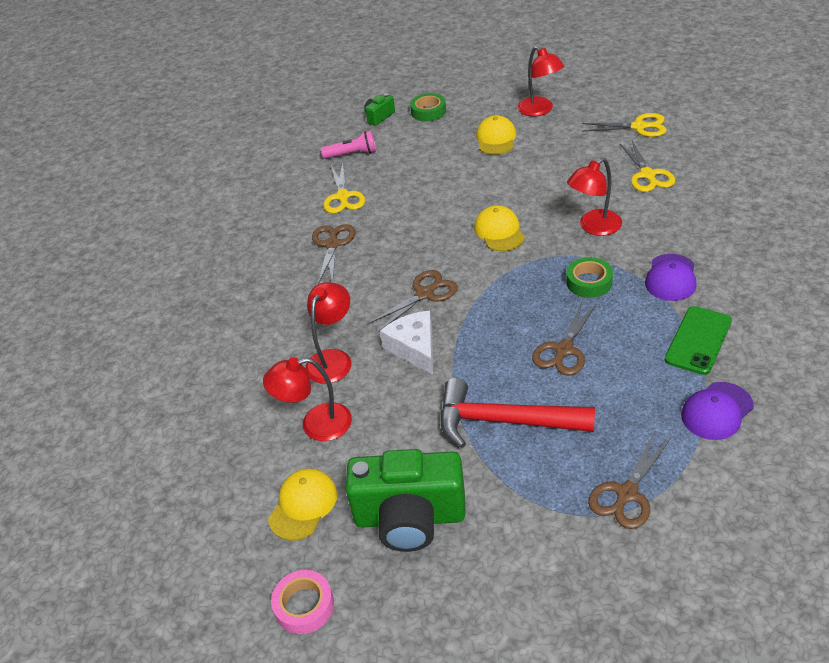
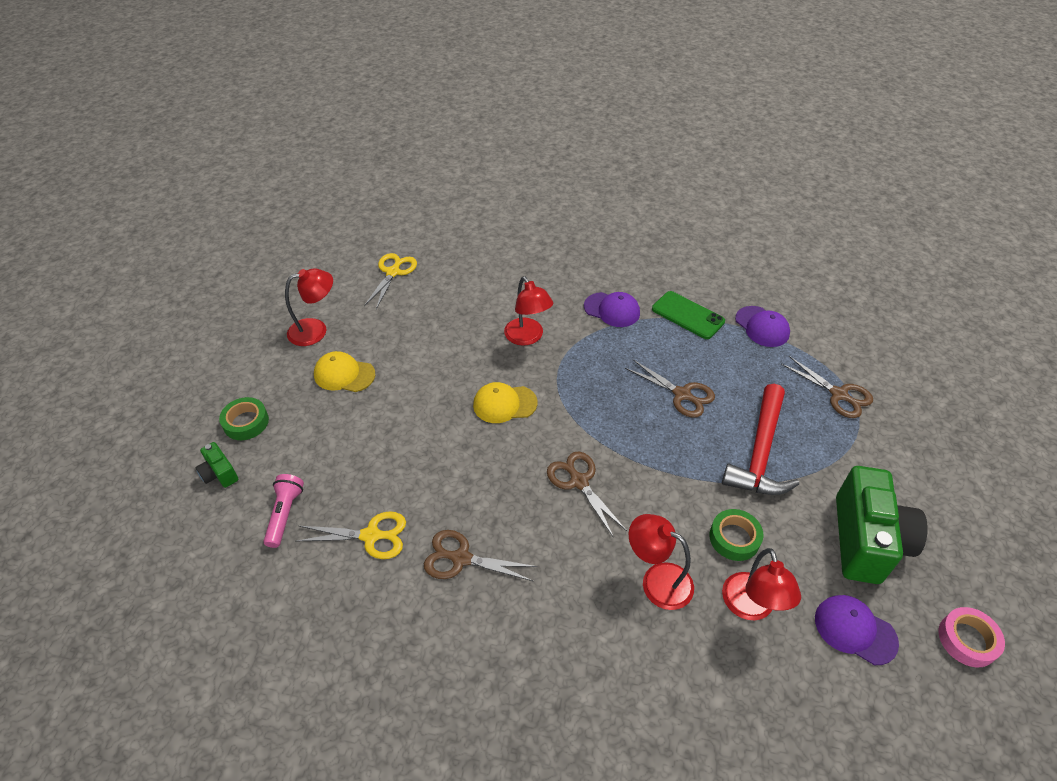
camera: 85 degrees left, 5 degrees up
(303, 505) = (855, 630): yellow cap -> purple cap
(414, 348) = (656, 503): white cheese -> none
(589, 282) = (601, 359): green tape -> green tape (734, 538)
(647, 175) = (469, 286): yellow scissors -> none

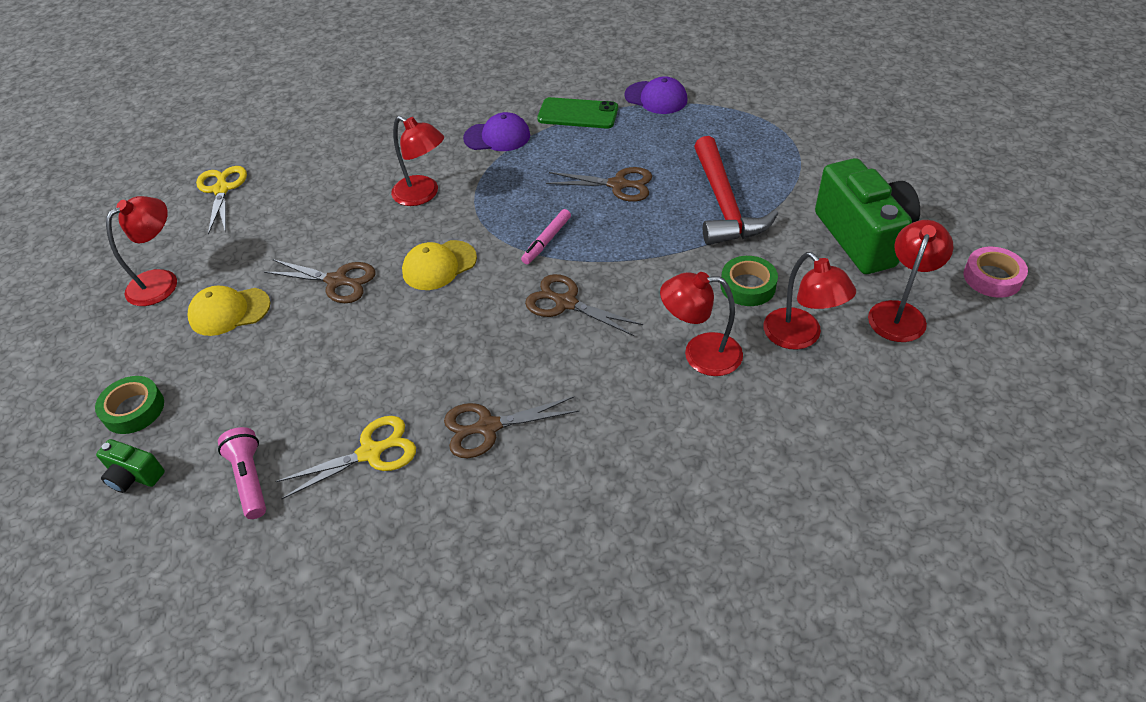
camera: 25 degrees left, 0 degrees up
(596, 420) = (547, 241): none -> pink marker
(838, 394) = (762, 128): brown scissors -> brown scissors (336, 281)
(855, 630) = (900, 313): purple cap -> red lamp

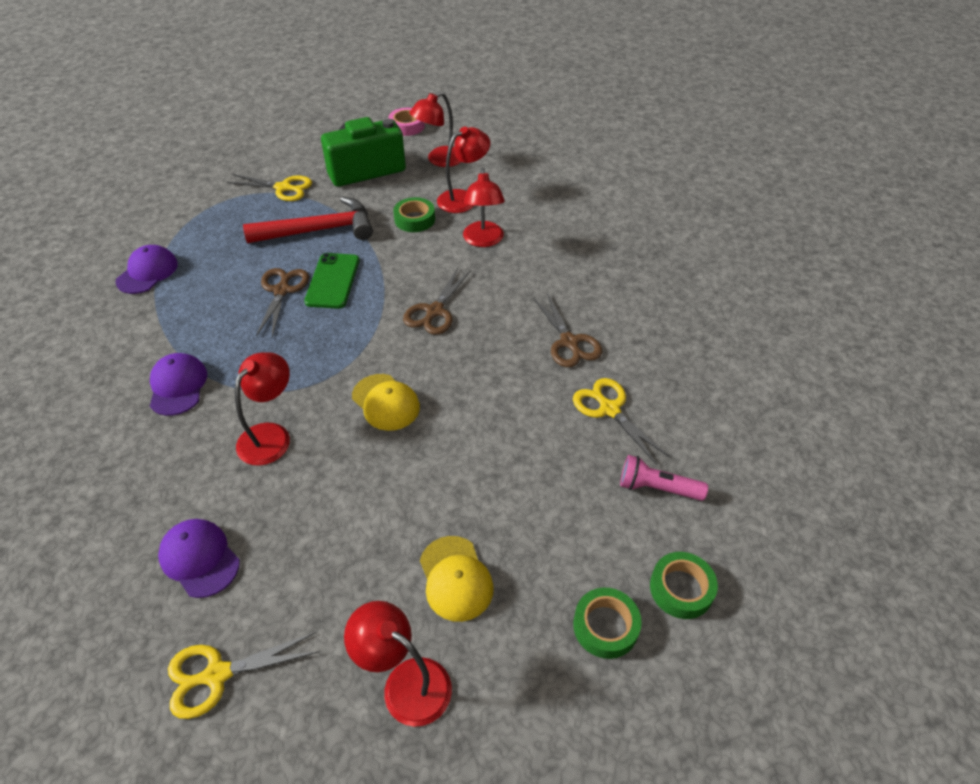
camera: 100 degrees left, 0 degrees up
(134, 476) = (681, 589): green camera -> green tape
(250, 479) = (657, 488): pink flashlight -> pink flashlight turned 45 degrees clockwise
(316, 170) = (199, 558): none -> purple cap
(336, 281) = (407, 484): brown scissors -> none
(547, 241) = (356, 330): pink marker -> none
(578, 114) = (155, 326): green phone -> green phone (332, 281)
(810, 170) = (283, 188): none -> yellow scissors
(900, 313) = (439, 160): red lamp -> red lamp turned 60 degrees counterclockwise

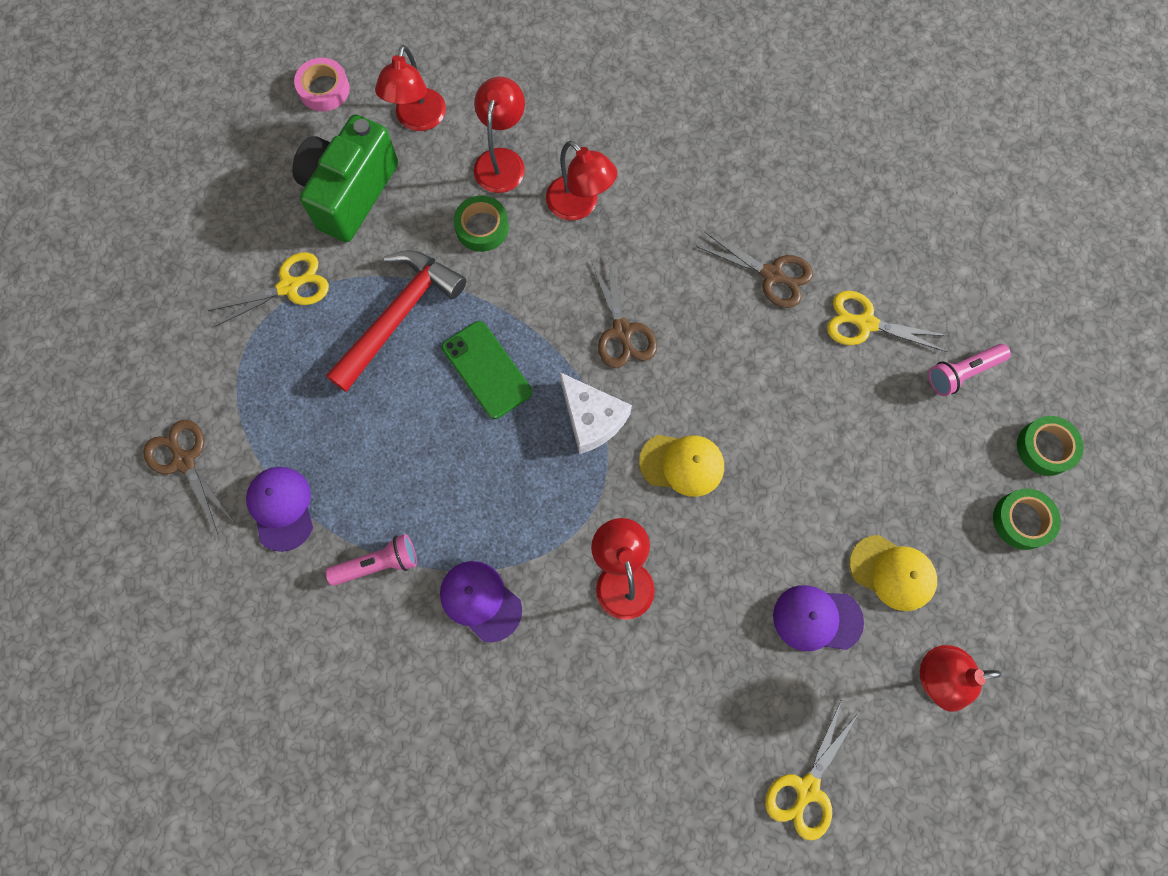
camera: 40 degrees left, 25 degrees up
(154, 329) = (378, 563): none -> pink flashlight
(199, 558) = (692, 725): purple cap -> purple cap (817, 619)
(282, 291) = (450, 420): brown scissors -> brown scissors (184, 461)
(361, 341) = (591, 418): none -> white cheese

